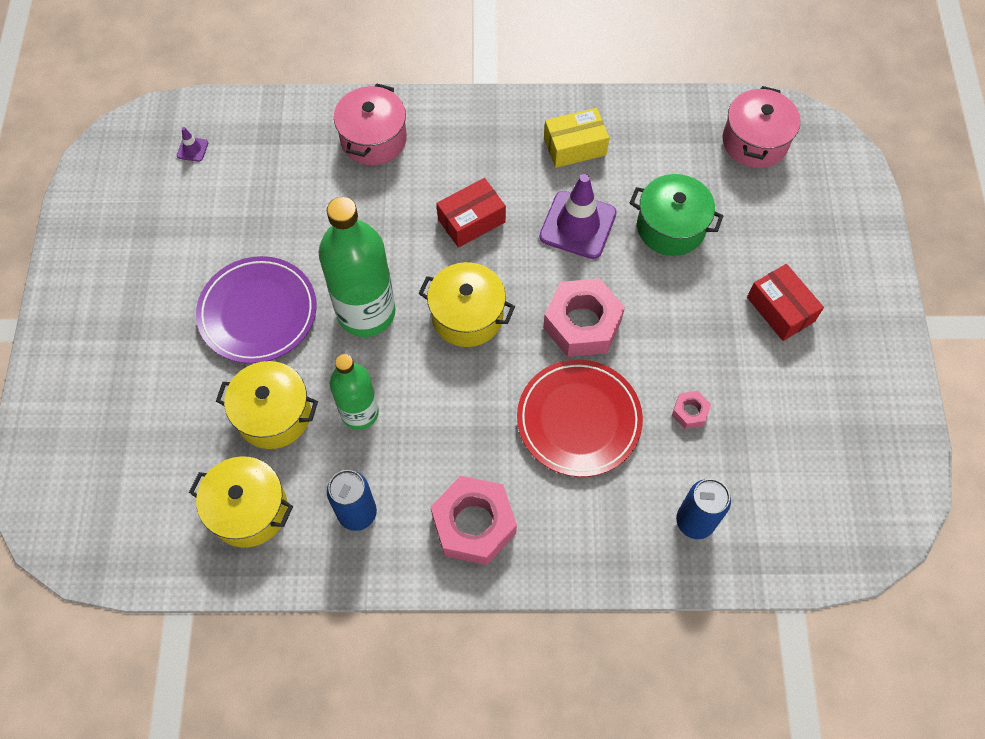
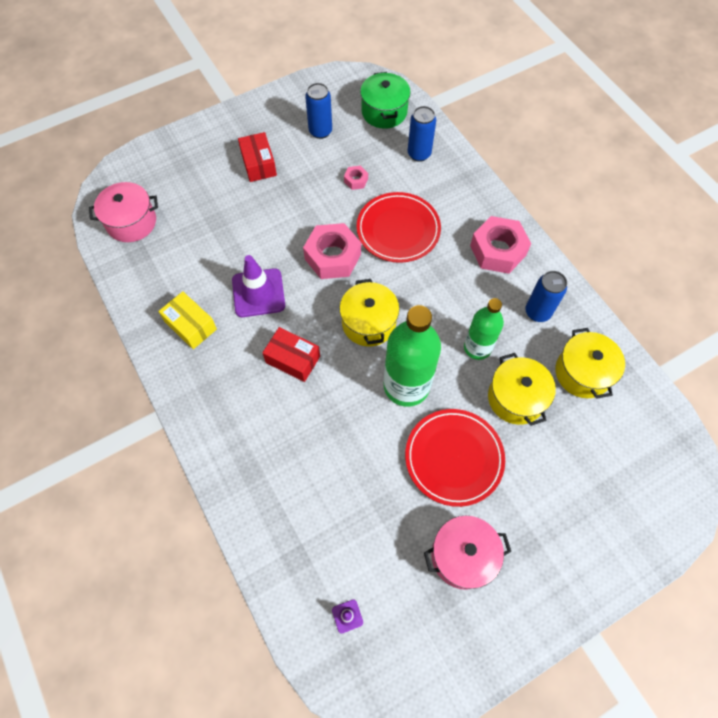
camera: 120 degrees left, 0 degrees up
(258, 312) = (454, 458): purple plate -> red plate
(373, 139) = (257, 470): pink pot -> pink pot (462, 556)
(670, 227) = (230, 240): green pot -> green pot (384, 112)
(780, 309) = (259, 164): red box -> red box turned 45 degrees counterclockwise
(804, 412) = (320, 131): none -> blue can

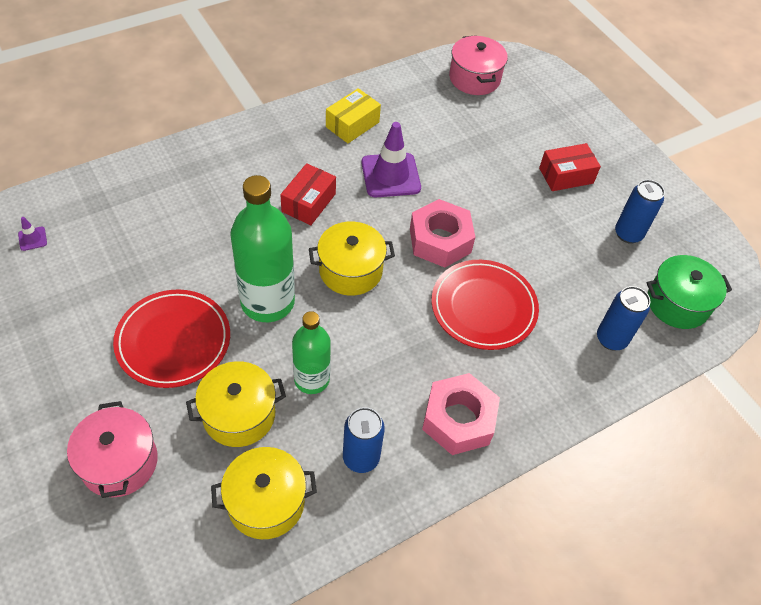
camera: 85 degrees right, 10 degrees down
(356, 180) = (555, 267): pink nut -> none
(462, 556) = (63, 339): pink pot -> pink pot (119, 462)

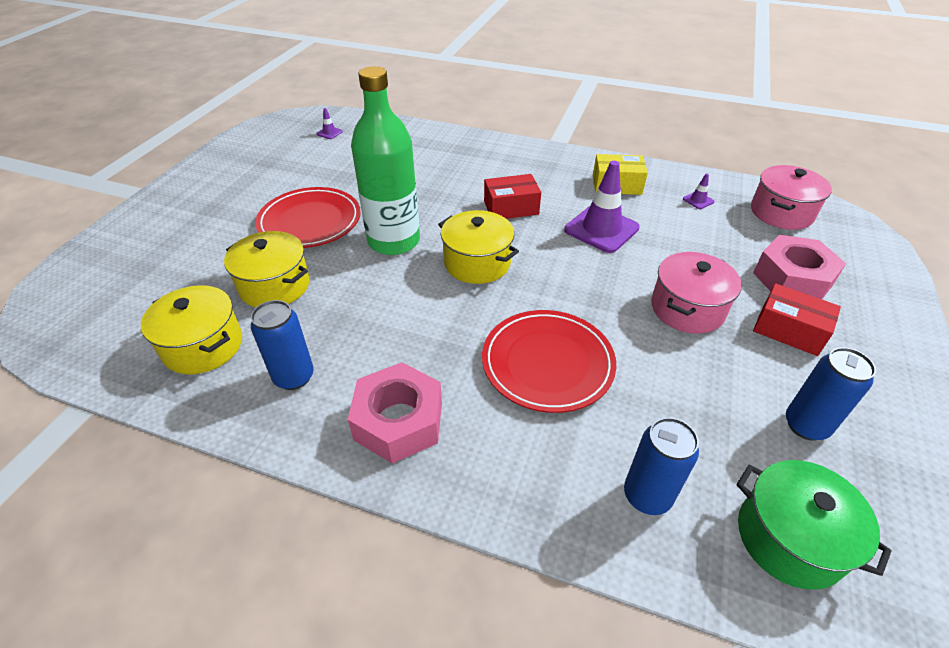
camera: 55 degrees right, 10 degrees down
(119, 462) = (184, 256): pink pot -> pink pot (687, 308)
(312, 379) = (346, 303): green bottle -> none
(418, 102) = (698, 200): none -> purple traffic cone
(440, 240) = (580, 293): pink nut -> pink nut (792, 279)

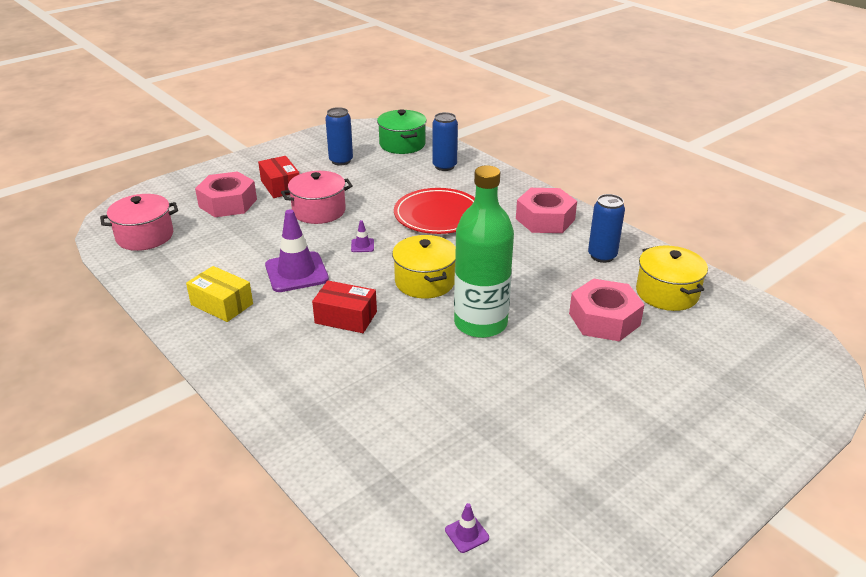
camera: 150 degrees left, 10 degrees down
(274, 286) = (604, 319): yellow pot -> pink nut
(310, 222) = (553, 374): red plate -> none
(698, 200) = (183, 266): purple traffic cone -> purple traffic cone (362, 245)

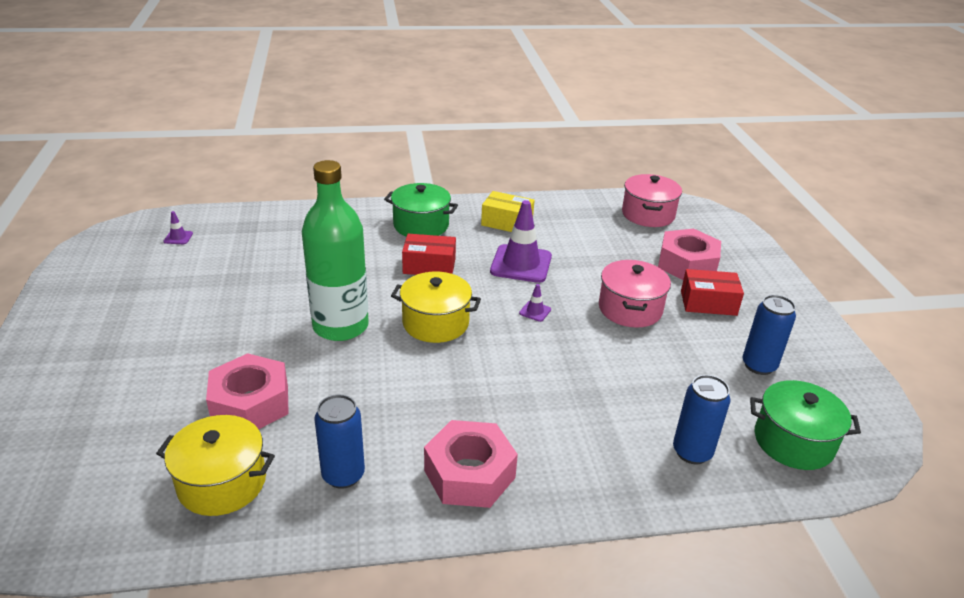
camera: 120 degrees right, 0 degrees up
(222, 304) = (507, 222): yellow box -> yellow box turned 45 degrees clockwise
(271, 354) = (421, 225): none -> green pot
(346, 317) = (429, 266): red box -> red box turned 45 degrees clockwise
(438, 215) = (556, 385): red plate -> none

